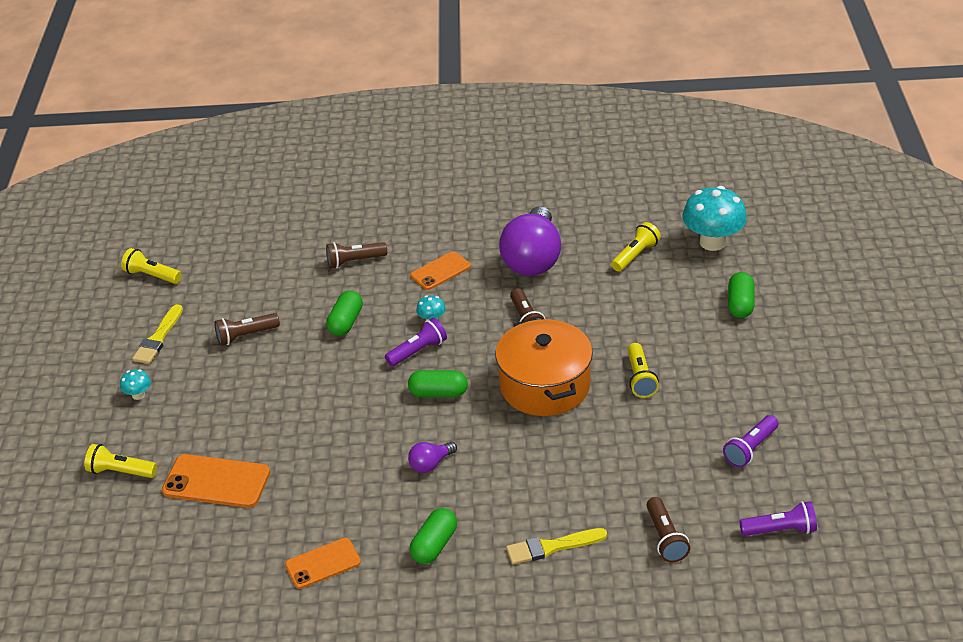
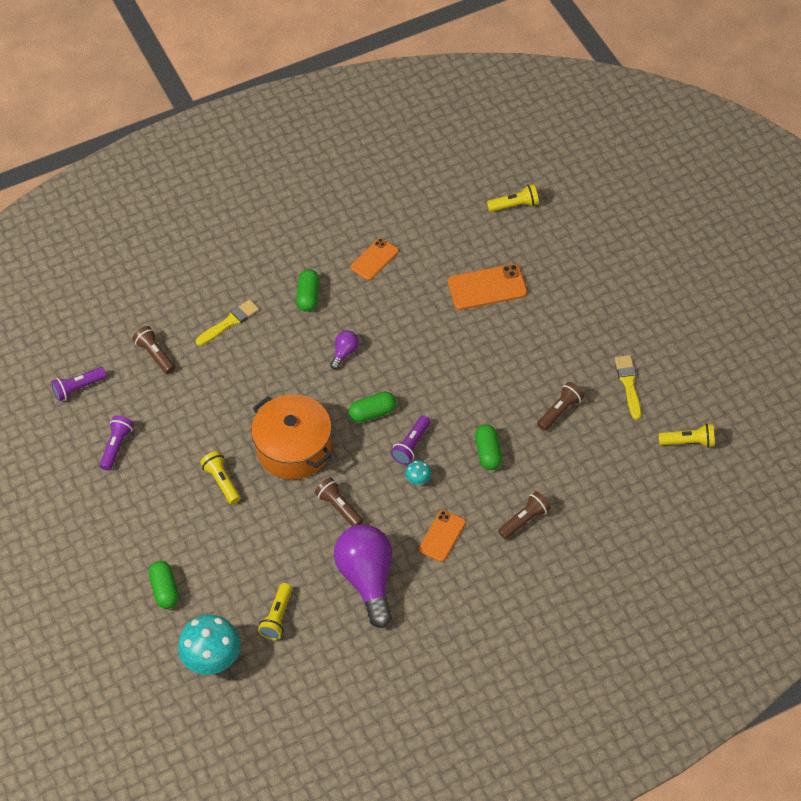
camera: 155 degrees right, 15 degrees up
(120, 471) = (560, 271): yellow flashlight -> yellow flashlight (515, 205)
(138, 395) = (600, 331): turquoise mushroom -> none

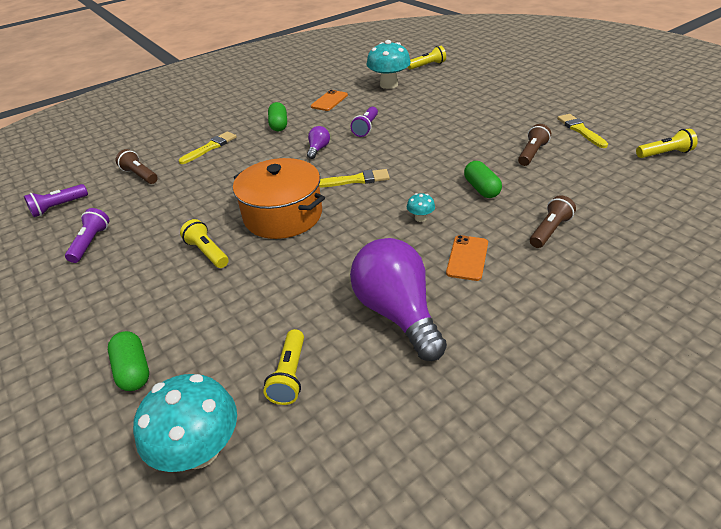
camera: 10 degrees left, 15 degrees down
(339, 507) = (342, 253): brown flashlight -> none
(372, 413) = (356, 180): green capsule -> yellow brush
(411, 445) = (403, 195): purple flashlight -> purple flashlight (366, 128)
(453, 240) = (389, 85): none -> turquoise mushroom
(487, 287) = (426, 101): orange phone -> none

